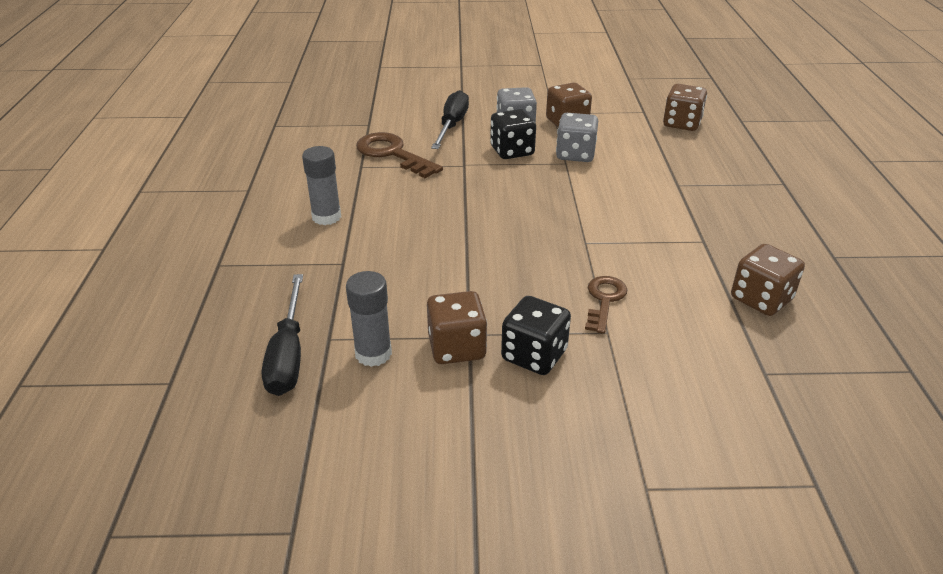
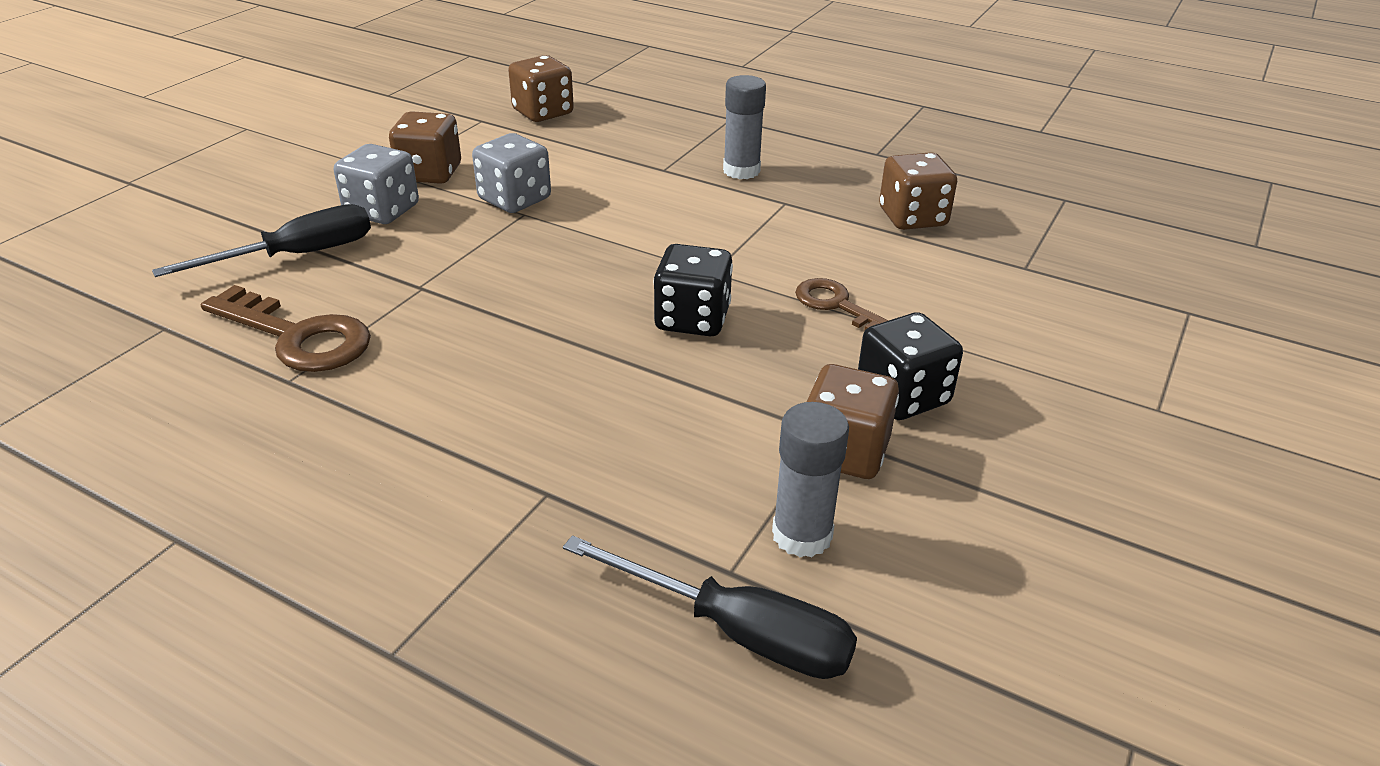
camera: 60 degrees left, 0 degrees up
(326, 217) = (395, 468): grey glue stick -> grey glue stick (741, 171)
(392, 154) = (297, 336): brown key -> brown key turned 135 degrees counterclockwise
(452, 125) = (297, 255): black screwdriver -> black screwdriver turned 105 degrees clockwise
(512, 151) = (441, 238): black dice -> black dice (692, 319)

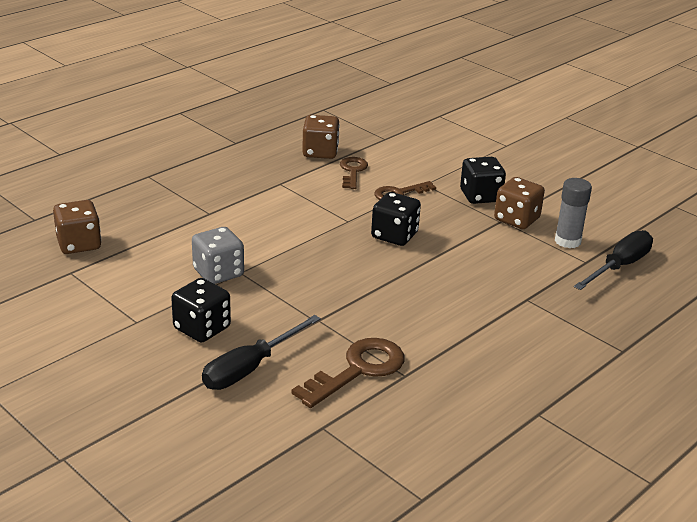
camera: 75 degrees left, 5 degrees down
(297, 255) = (250, 368): black screwdriver -> black screwdriver turned 120 degrees counterclockwise
(382, 211) = (202, 328): grey dice -> black dice
(430, 173) = (153, 303): brown dice -> none
(741, 171) = (230, 188): grey glue stick -> none
(875, 253) = (352, 171): none -> brown key

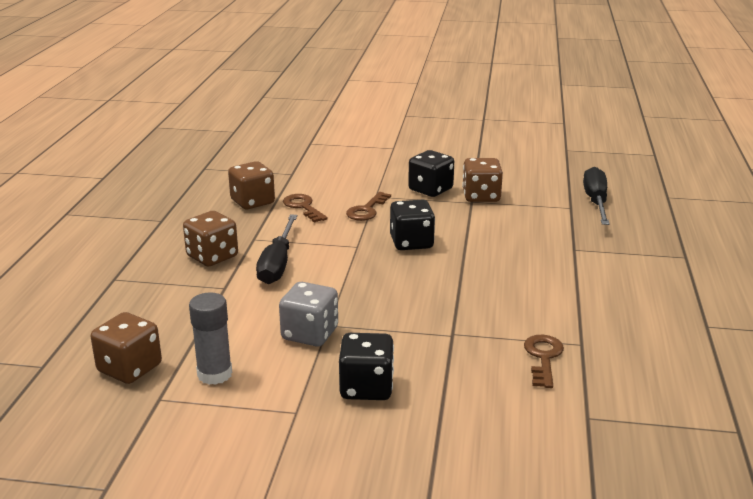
camera: 35 degrees left, 5 degrees down
(232, 186) = (212, 256): none -> brown dice
(250, 368) = (459, 400): black screwdriver -> black screwdriver (277, 264)
(358, 370) = (543, 358): brown key -> brown key, size x0.64
(567, 241) = (537, 198): grey glue stick -> grey glue stick (214, 374)

